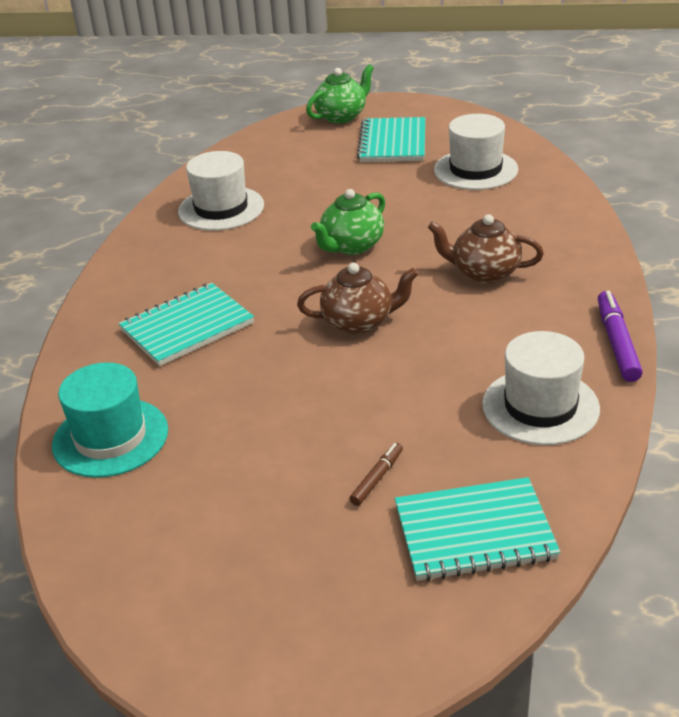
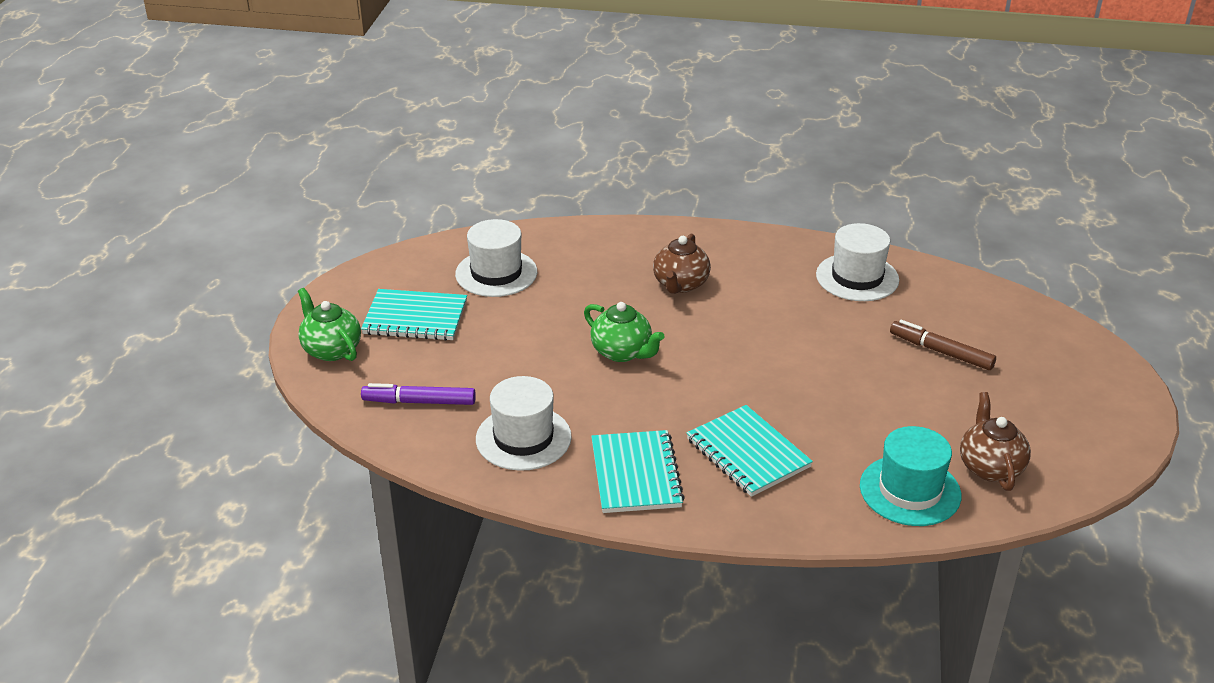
camera: 90 degrees left, 0 degrees up
(359, 322) = (748, 352): brown teapot -> brown teapot (990, 467)
(377, 478) = (941, 352): brown marker -> brown marker, size x1.70
(474, 532) = (986, 315): turquoise notebook -> turquoise notebook (636, 474)
(617, 343) = (782, 238): purple marker -> purple marker (419, 402)

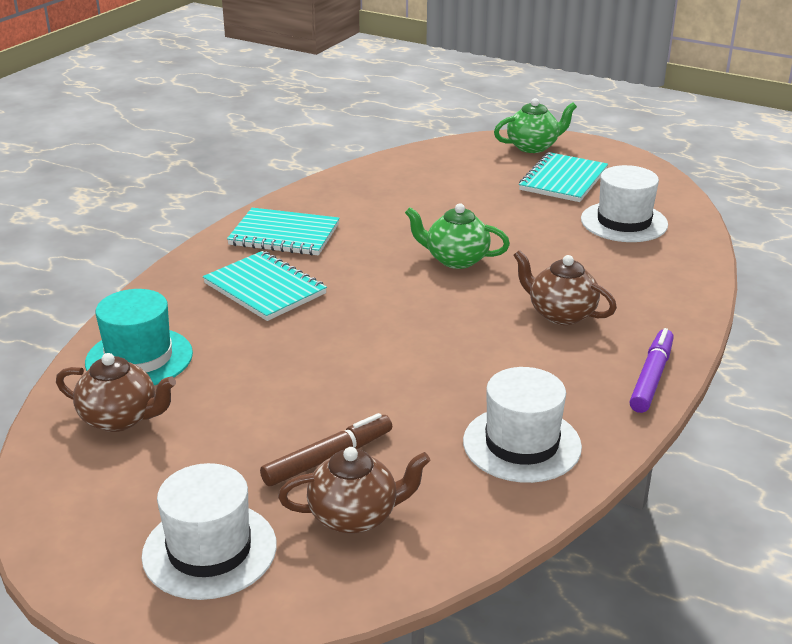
camera: 110 degrees right, 5 degrees down
(419, 402) = (442, 169): purple marker -> purple marker (651, 377)
(523, 438) = (366, 200): white hat -> white hat (209, 550)
(622, 352) = (456, 259): green teapot -> green teapot turned 45 degrees clockwise
(747, 453) = (265, 288): turquoise notebook -> turquoise notebook turned 60 degrees clockwise
(983, 326) = (355, 516): none -> brown teapot

